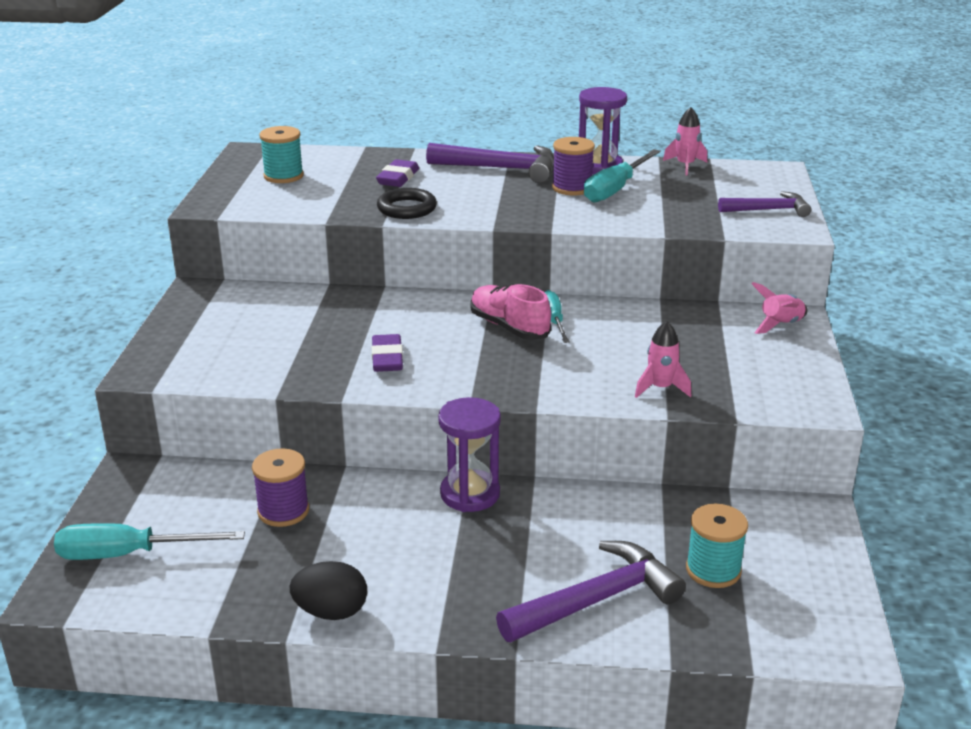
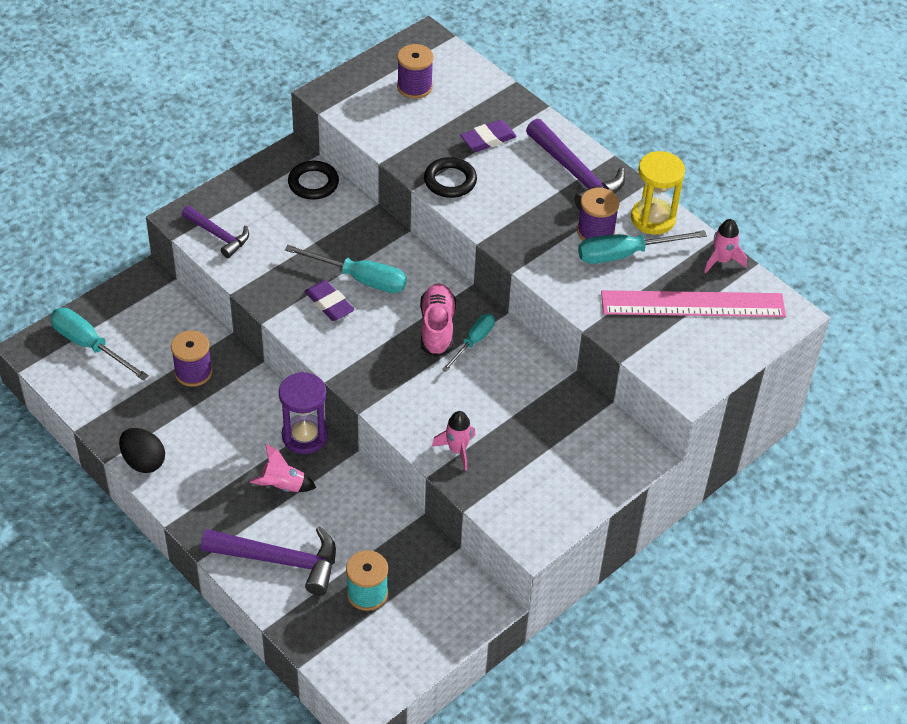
camera: 40 degrees right, 20 degrees up
(247, 296) = (313, 183): none -> black ring
(283, 176) = (414, 87): turquoise spool -> purple spool
(387, 358) = (329, 304): purple eraser -> purple eraser turned 75 degrees counterclockwise
(390, 331) = (360, 279): none -> turquoise screwdriver
(599, 166) = (653, 218): purple hourglass -> yellow hourglass
(711, 191) = (693, 304): none -> pink ruler
(769, 210) = (703, 354): purple hammer -> purple hammer (218, 235)
(780, 325) = (619, 455): pink rocket -> pink rocket (283, 486)

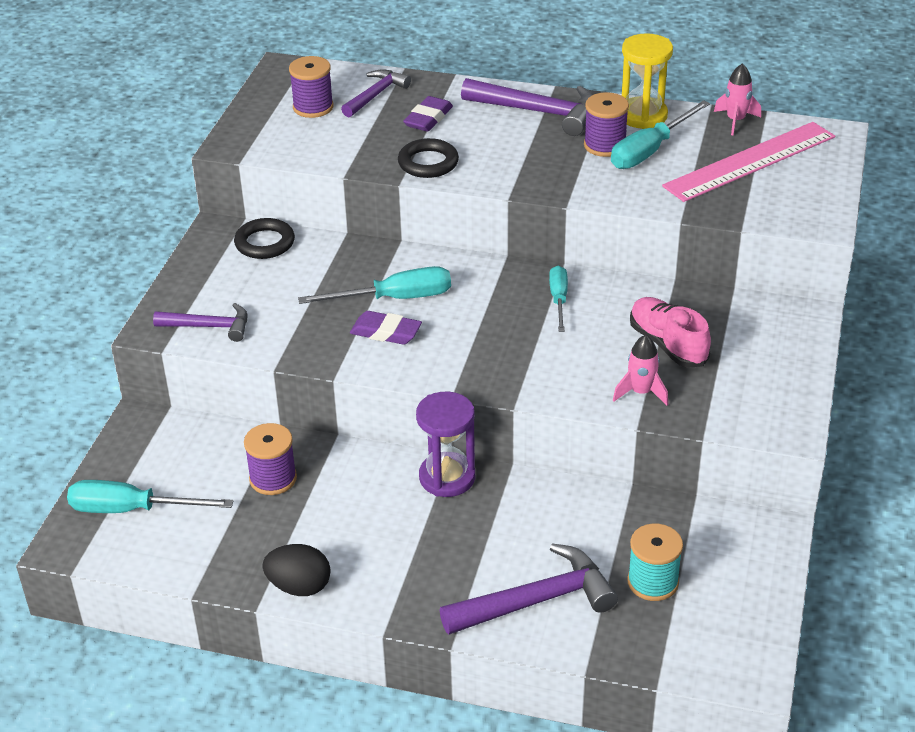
camera: 30 degrees left, 10 degrees down
(283, 486) = (470, 532): pink rocket -> none
(437, 328) = (512, 304): pink shoe -> pink shoe (668, 344)
(470, 97) = (376, 95): none -> purple hammer

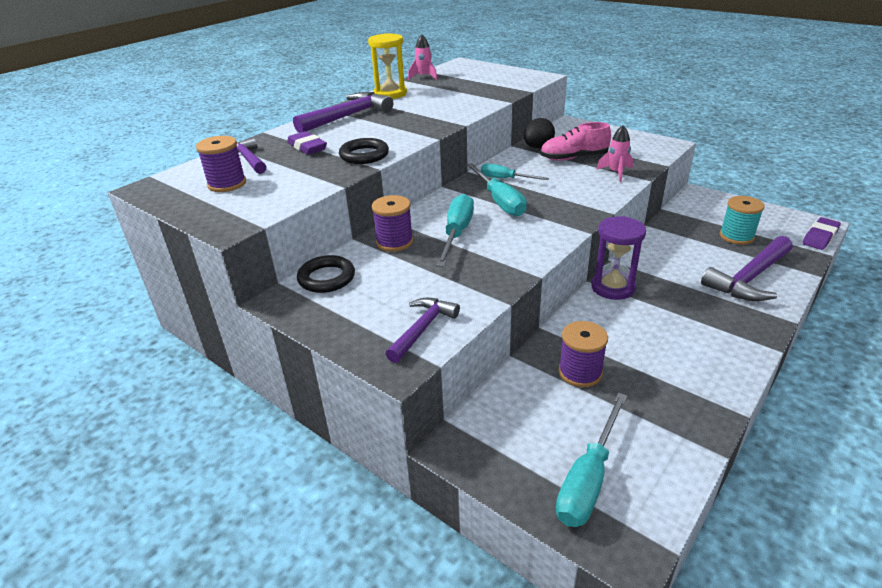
camera: 65 degrees left, 5 degrees down
(299, 586) = (721, 384): black egg -> black egg (537, 147)
(386, 332) = (496, 244): purple eraser -> purple eraser (820, 237)
(537, 600) = (749, 278): purple hammer -> purple hammer turned 135 degrees counterclockwise
(605, 145) = (409, 106): purple spool -> purple spool (394, 242)
(649, 151) = (429, 98): turquoise screwdriver -> turquoise screwdriver (499, 201)
(750, 161) = (467, 80): pink ruler -> none

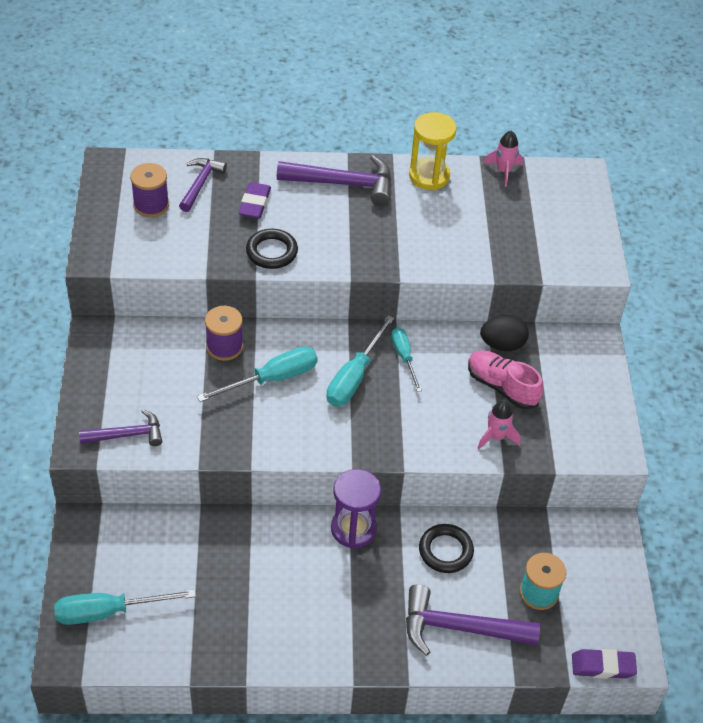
camera: 45 degrees right, 15 degrees up
(326, 278) = (142, 339): black ring -> black ring (445, 551)
(580, 372) = (214, 558): purple spool -> none

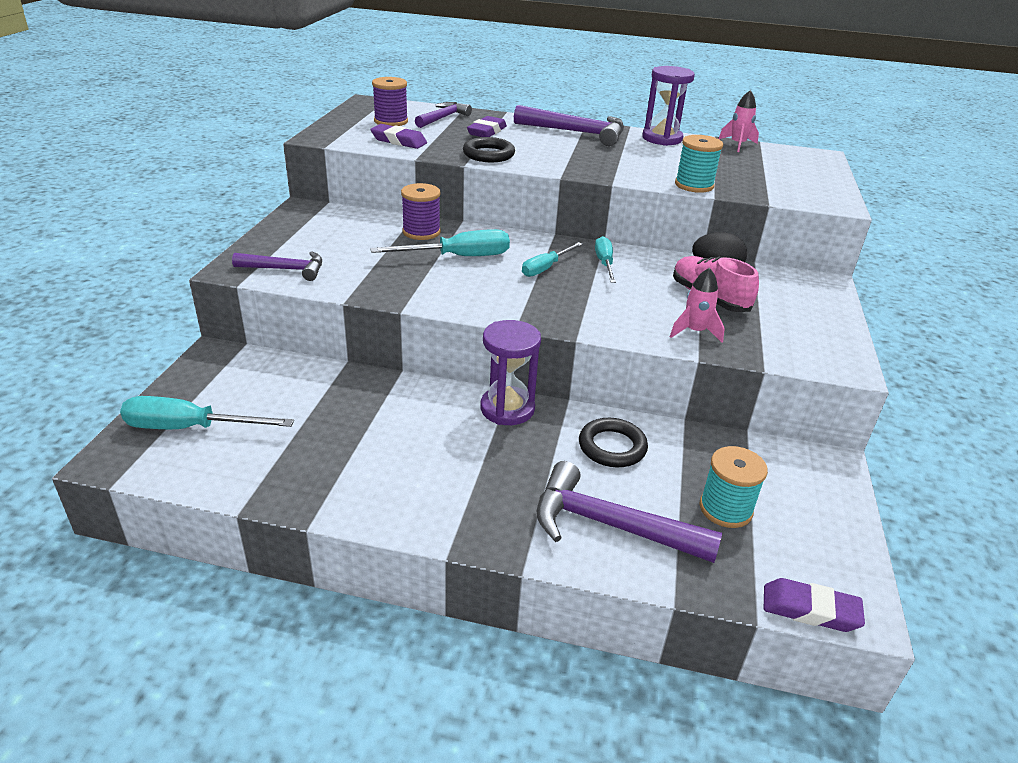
camera: 15 degrees right, 15 degrees down
(176, 246) = (399, 141): none -> purple eraser
(354, 377) = (546, 268): turquoise screwdriver -> turquoise screwdriver, size x0.64
(429, 176) = (662, 139): yellow hourglass -> purple hourglass
(473, 264) = (694, 185): none -> turquoise spool

